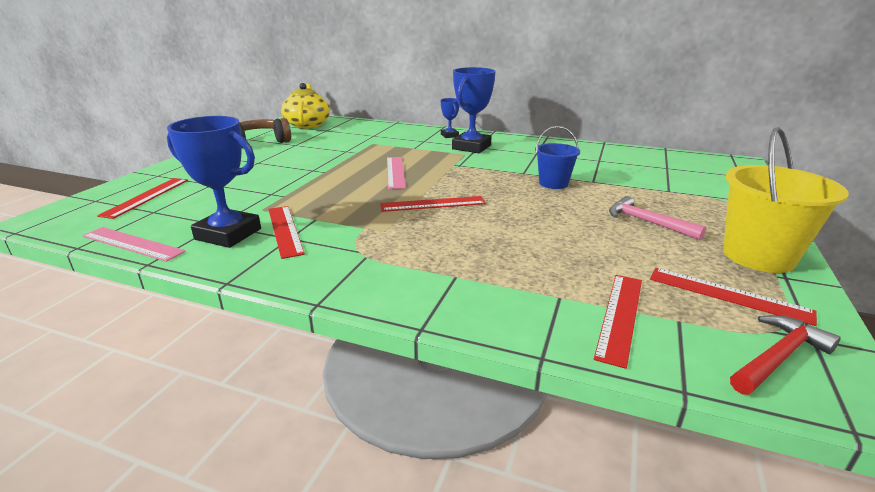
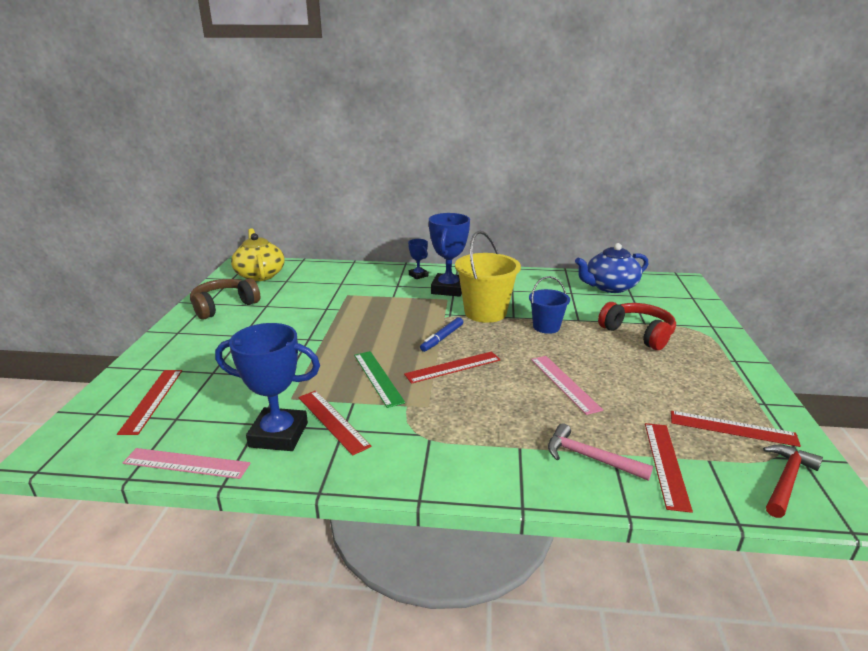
camera: 15 degrees left, 0 degrees up
(353, 204) = (378, 378): none -> green ruler
(395, 172) = (394, 331): pink ruler -> pink ruler (564, 383)
(438, 181) = (442, 338): none -> blue marker
(645, 159) = (610, 287): none -> blue teapot
(647, 222) = (643, 361): pink hammer -> pink hammer (589, 458)
(655, 199) = (638, 334): none -> red headphones
(758, 256) = (738, 385): yellow bucket -> yellow bucket (485, 312)

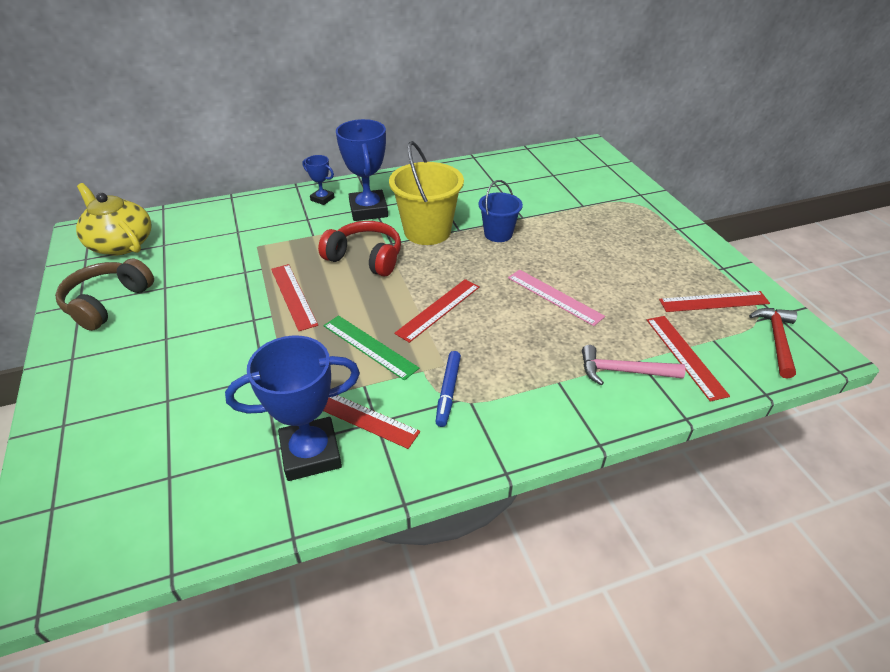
camera: 25 degrees left, 15 degrees up
(152, 400) = (117, 464): red ruler -> red ruler (293, 296)
(186, 463) = (230, 528): pink ruler -> none
(442, 338) = (404, 276): blue marker -> blue marker (448, 391)
(610, 287) = (528, 169): blue teapot -> none
(638, 334) = (584, 220): red headphones -> red headphones (365, 258)

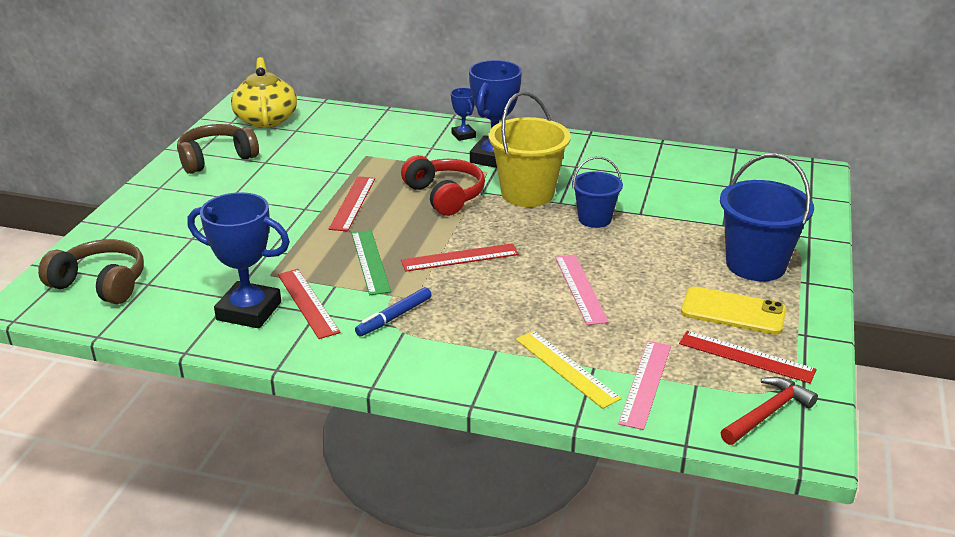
camera: 35 degrees right, 10 degrees down
(111, 505) = (100, 284): none -> brown headphones
(623, 371) = (566, 368): pink hammer -> yellow ruler
(636, 228) = (756, 265): none -> blue bucket
(666, 270) = (733, 311): none -> yellow phone
(685, 356) = (646, 383): red ruler -> pink ruler

